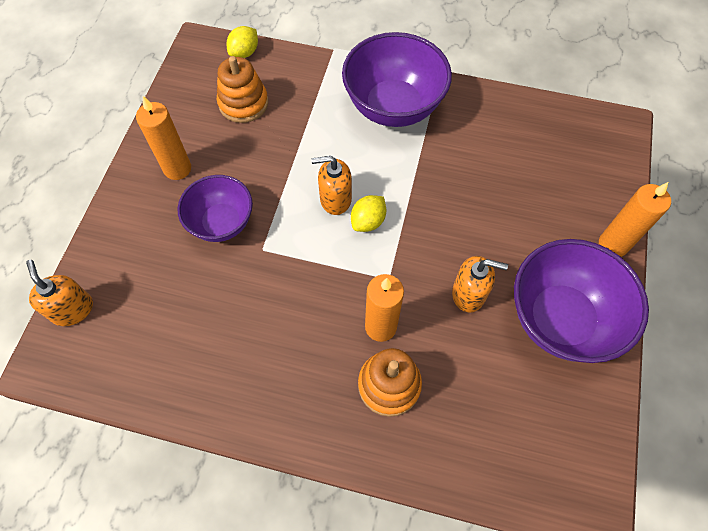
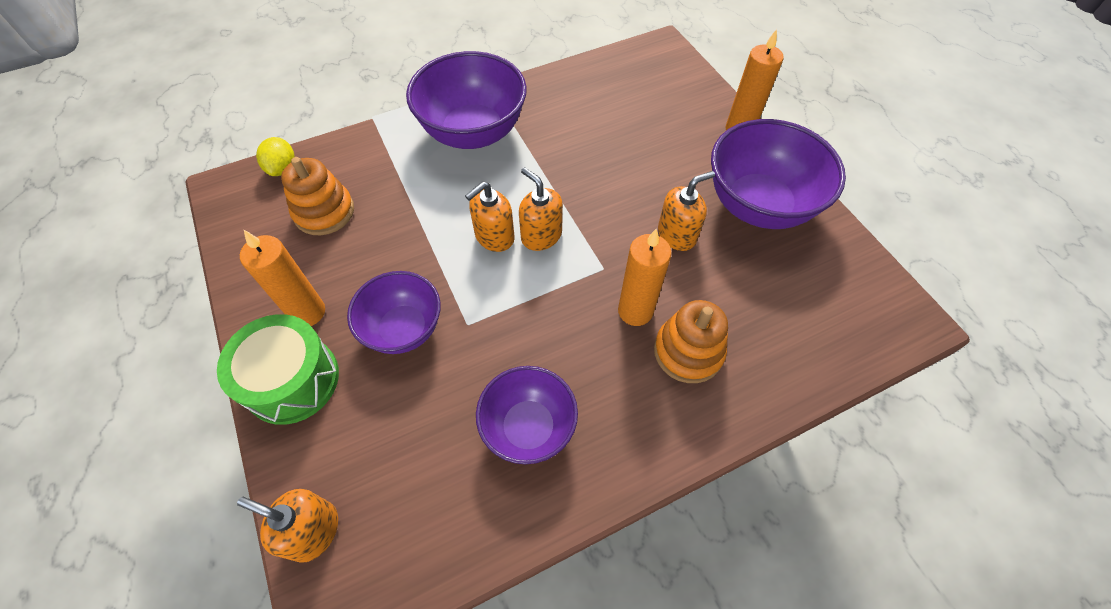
camera: 40 degrees left, 5 degrees down
(134, 207) = (292, 380): none -> green drum
(237, 348) = (528, 427): none -> purple bowl
(368, 221) = (541, 235): yellow lemon -> orange soap dispenser

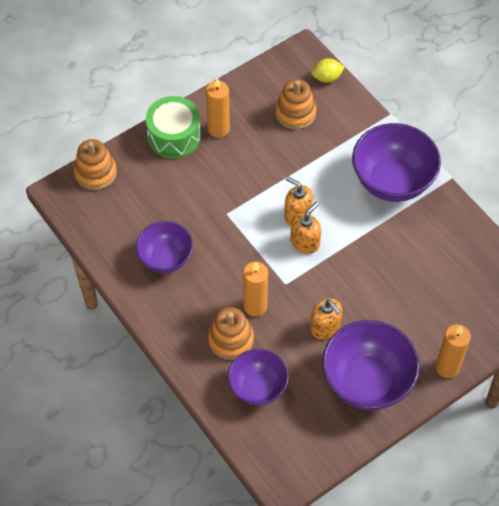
camera: 80 degrees right, 0 degrees up
(313, 531) = (95, 173): orange soap dispenser -> orange stacking toy
(404, 329) = (217, 181): purple bowl -> purple bowl (258, 387)

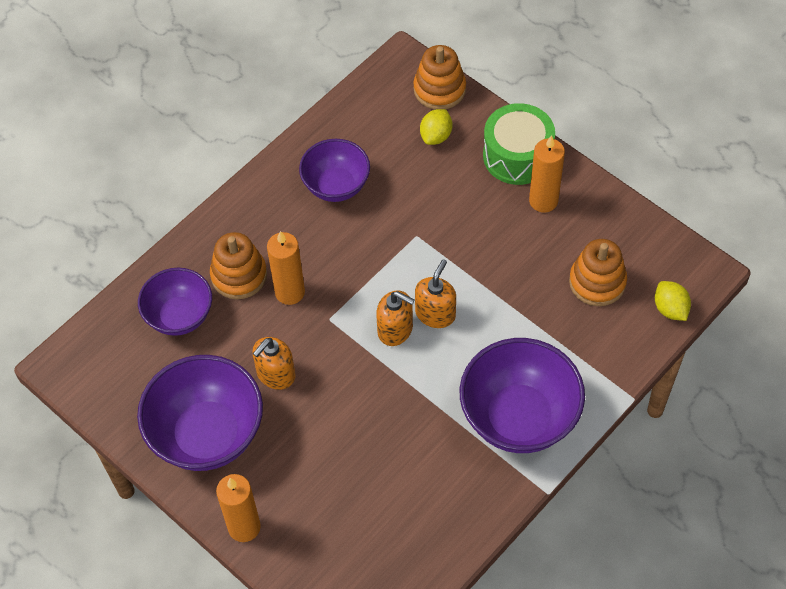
camera: 80 degrees right, 0 degrees up
(139, 184) = (436, 136): none -> yellow lemon

